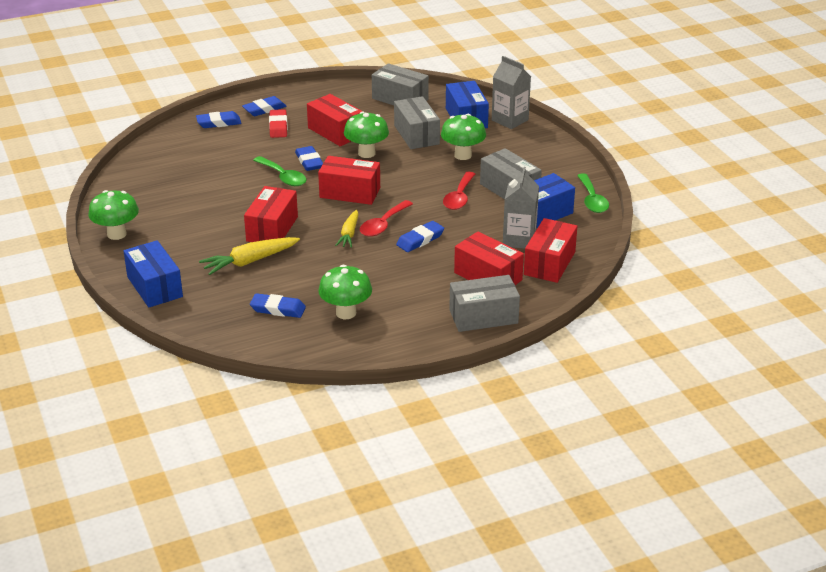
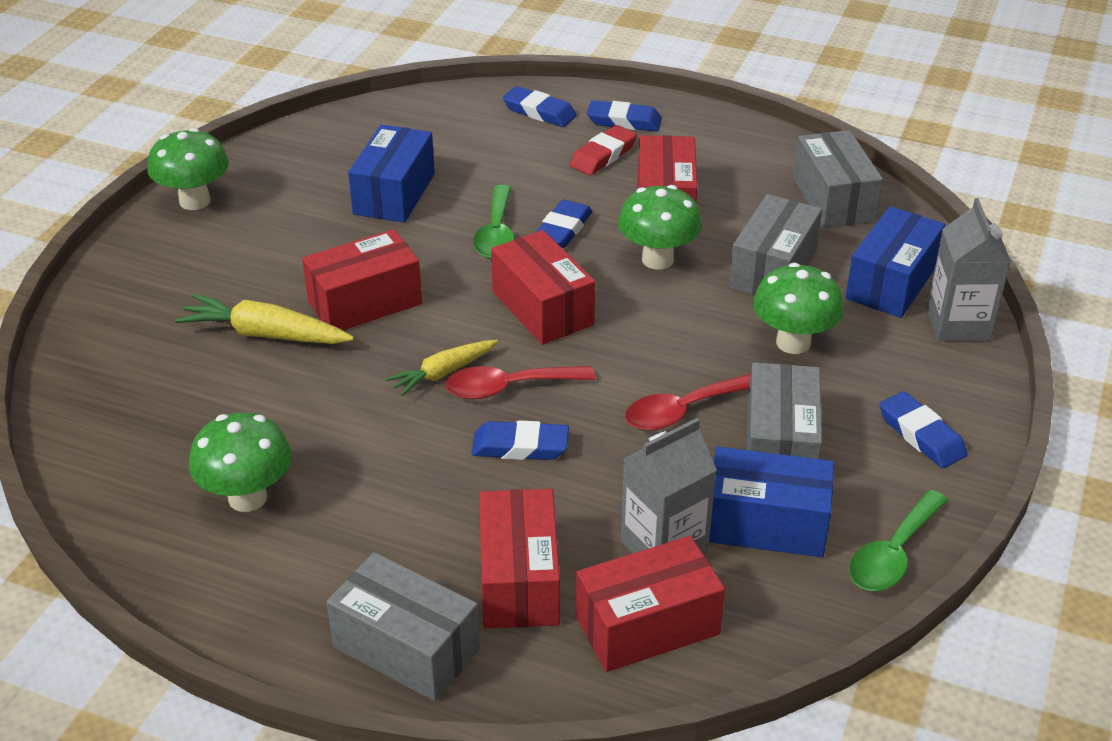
camera: 45 degrees right, 5 degrees up
(155, 287) = (116, 300): blue box -> blue box (394, 194)
(278, 309) = (184, 430): blue eraser -> blue eraser (921, 435)

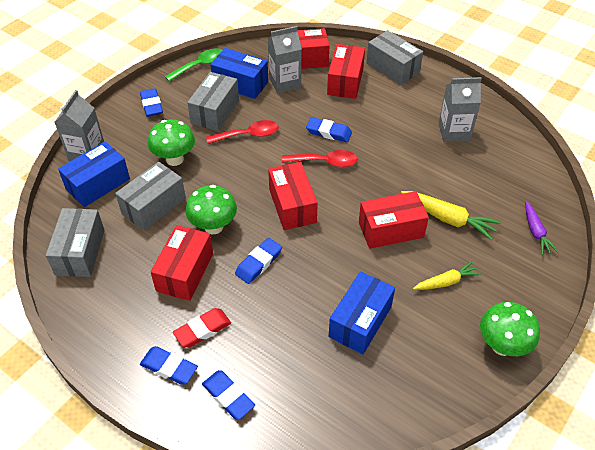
camera: 165 degrees left, 10 degrees up
(111, 341) = (535, 232): none -> purple carrot
(247, 498) = (454, 132): green mushroom -> grey carton
(443, 373) = (355, 176): yellow carrot -> yellow carrot (446, 282)
(496, 233) = (301, 268): green spoon -> none

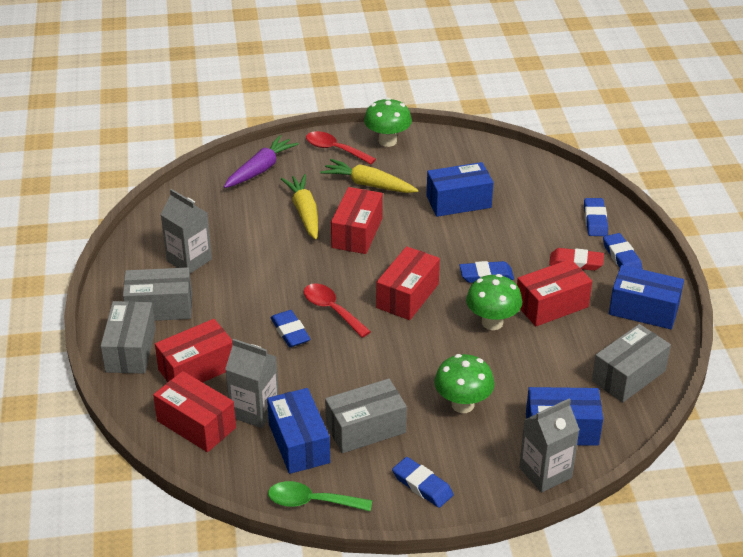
camera: 135 degrees left, 10 degrees down
(109, 321) = (643, 310): none -> blue box
(151, 105) = (422, 485): blue eraser -> blue eraser turned 75 degrees counterclockwise
(154, 206) = (527, 373): grey box -> grey box (160, 307)
(248, 135) = (365, 380): red spoon -> red spoon (334, 149)
(391, 230) = (357, 233): red box -> red box turned 75 degrees clockwise
(446, 282) = (369, 185): yellow carrot -> yellow carrot, size x1.52
(535, 232) = (260, 169): purple carrot -> purple carrot, size x1.52

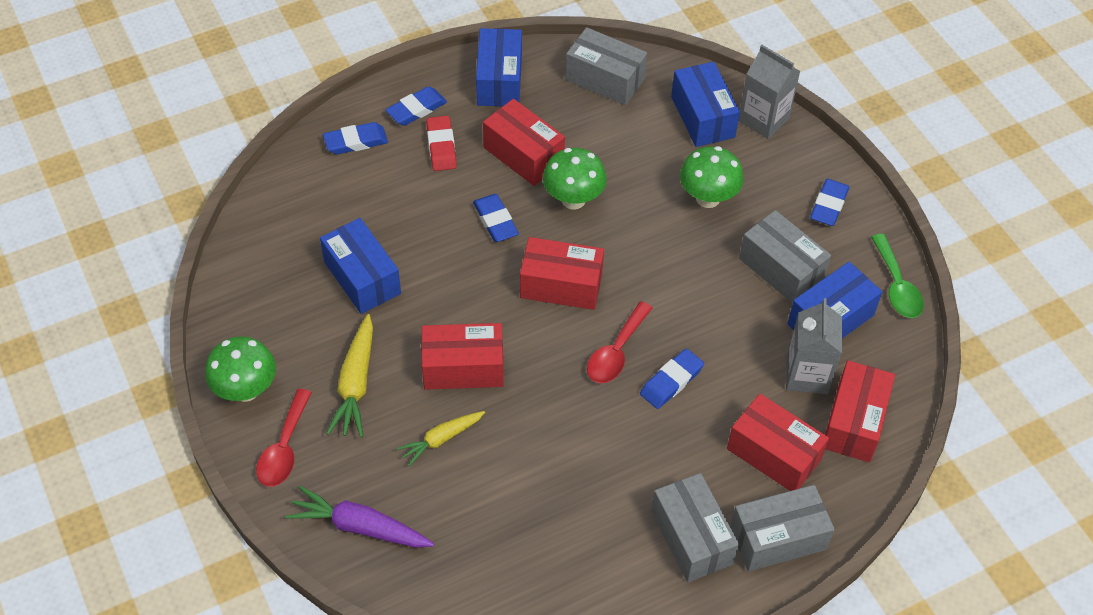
camera: 110 degrees left, 15 degrees up
(189, 260) = (589, 540): grey carton -> none
(304, 212) = (441, 439): yellow carrot -> yellow carrot, size x0.66

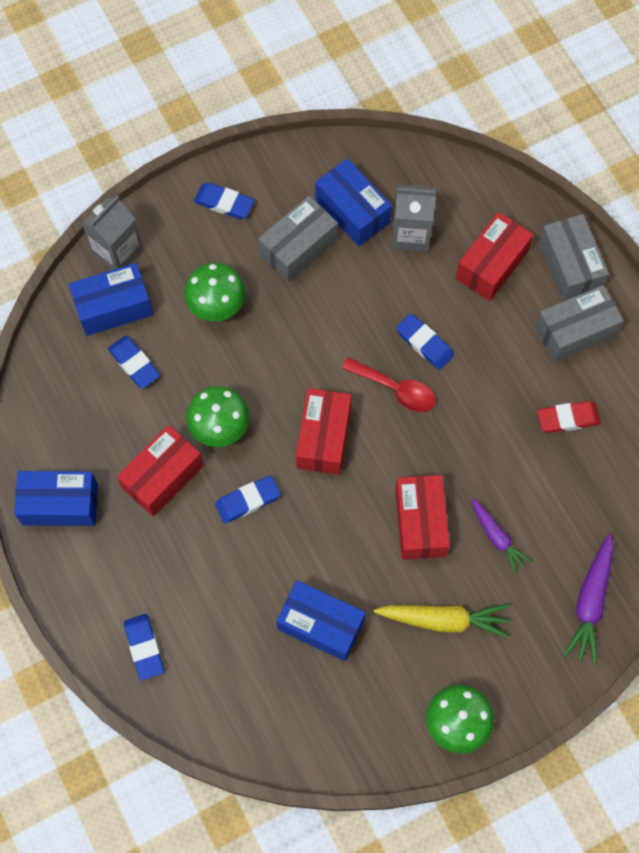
camera: 90 degrees left, 15 degrees up
(284, 448) = (517, 679): red spoon -> none
(362, 277) = (321, 624): blue box -> blue box turned 60 degrees clockwise
(416, 109) = (99, 587): blue eraser -> blue eraser (134, 364)
(441, 146) = (151, 558): red eraser -> red eraser (568, 418)
(441, 439) = (497, 538): yellow carrot -> purple carrot
(605, 79) = (60, 399): grey box -> none
(854, 422) = (456, 201): red box -> none
(897, 286) = (314, 156): green spoon -> none

